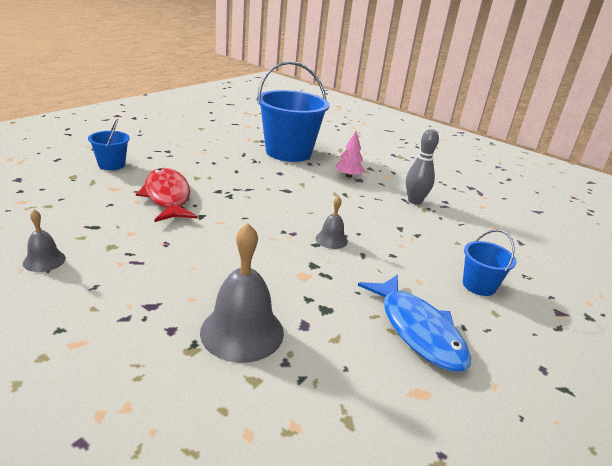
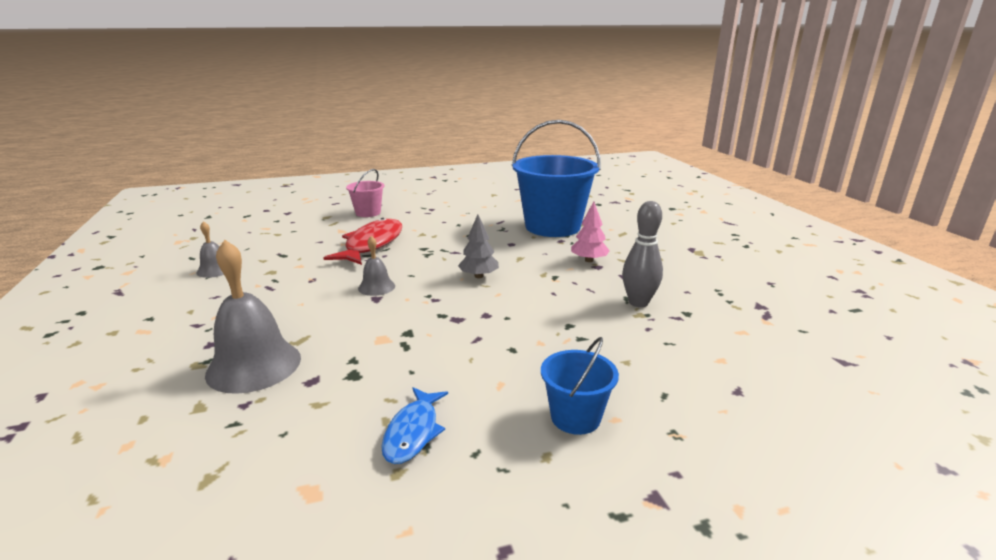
camera: 40 degrees right, 5 degrees down
(111, 165) = (368, 213): blue bucket -> pink bucket
(296, 206) = (478, 276): none -> grey tree
(331, 239) = (465, 315): grey bell -> grey bell (376, 287)
(418, 330) = (413, 432): blue fish -> blue fish, size x0.58

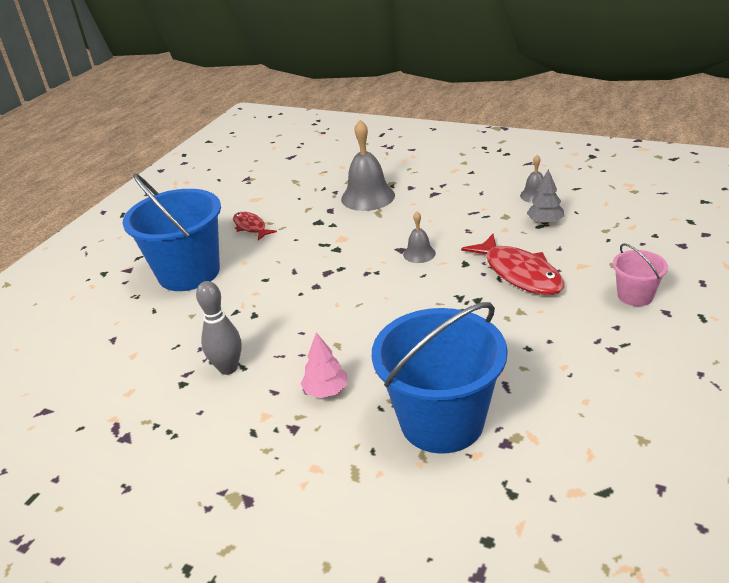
camera: 135 degrees right, 10 degrees up
(413, 432) = (251, 227): blue fish -> red fish
(478, 276) = (378, 307): grey tree -> grey tree (545, 222)
(575, 417) = (189, 273): blue bucket -> blue bucket, size x2.09

